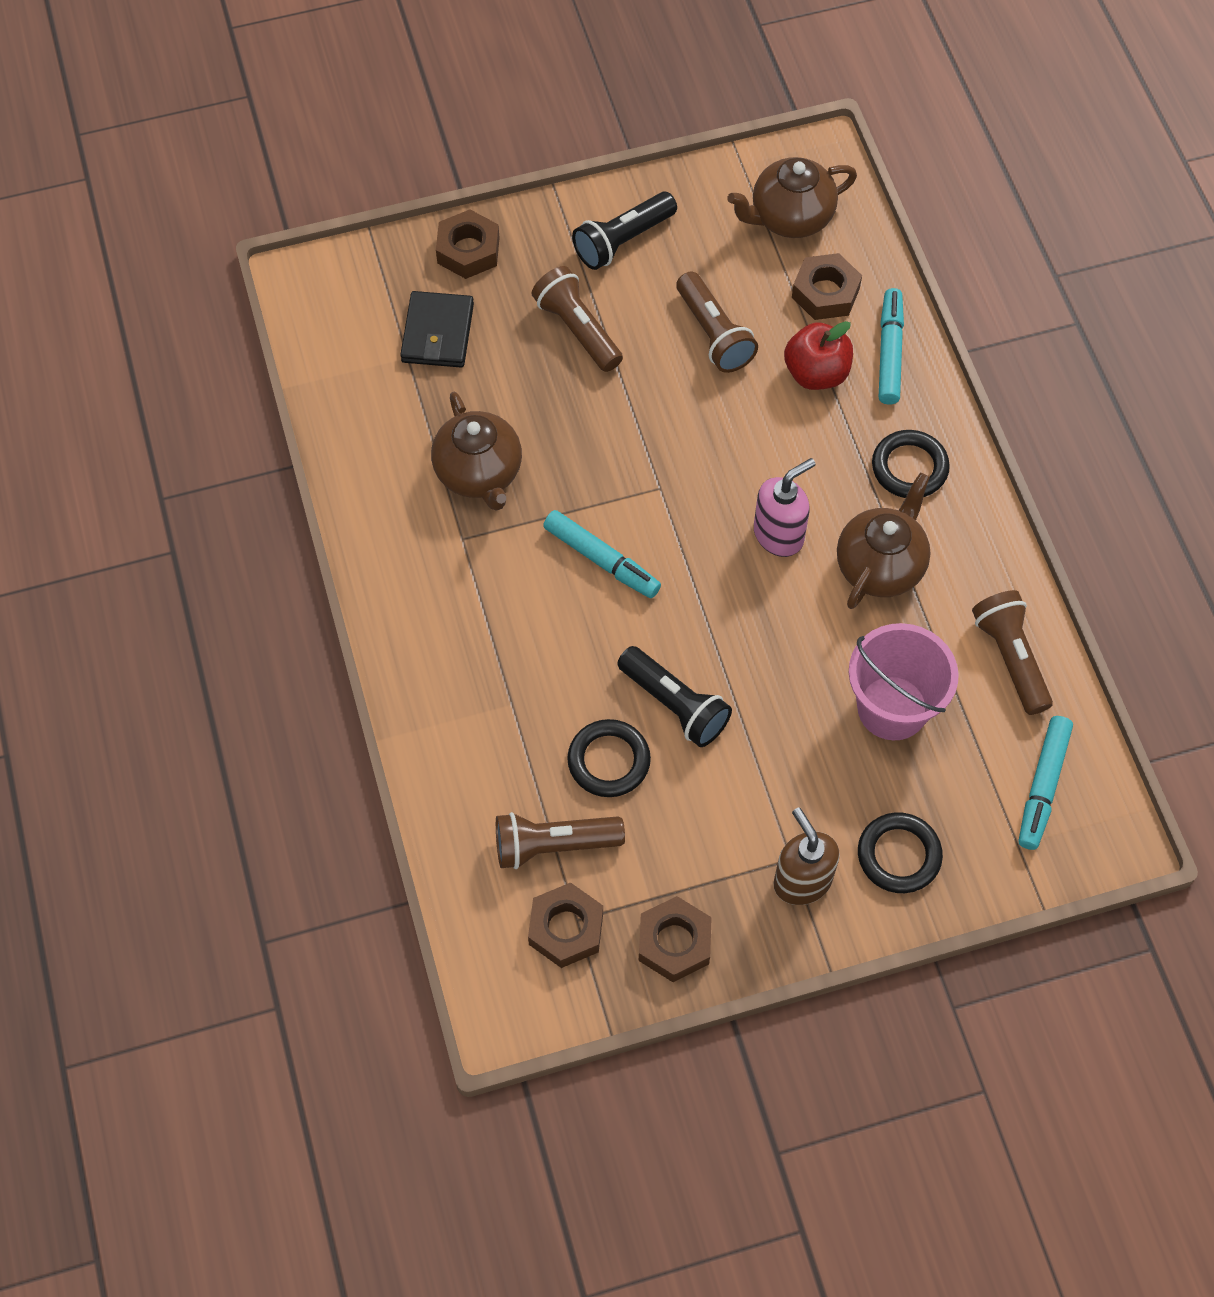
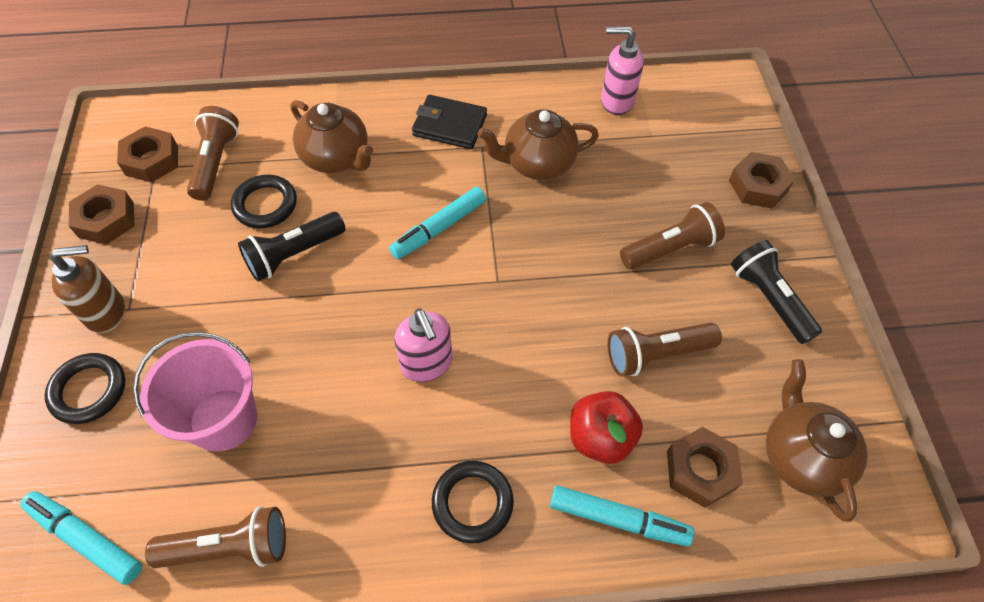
camera: 100 degrees right, 5 degrees down
(355, 400) = (616, 101): none -> pink soap dispenser
(438, 333) = (674, 156): black wallet -> black wallet (449, 125)
(880, 566) = (370, 446): brown teapot -> brown teapot (336, 158)

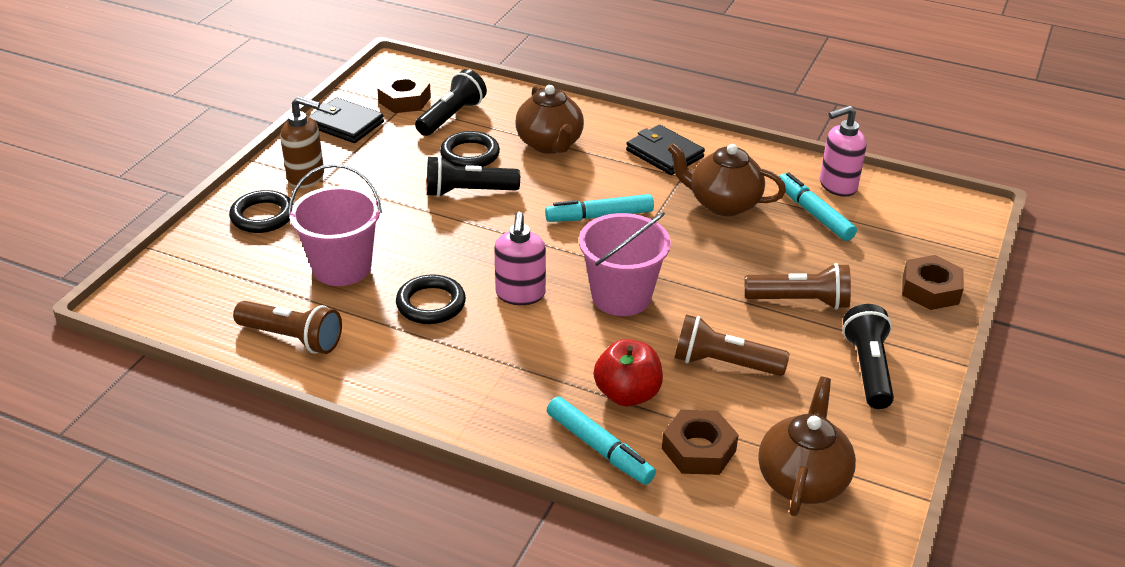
camera: 30 degrees right, 20 degrees down
(86, 539) = (203, 294): turquoise marker -> turquoise marker (814, 214)
(106, 220) = (345, 124): brown nut -> black wallet
(216, 163) = (451, 116): brown flashlight -> black flashlight
(472, 503) = (488, 389): black ring -> black ring (431, 304)
(520, 319) = (621, 296): none -> pink bucket
(616, 101) = (837, 186): pink soap dispenser -> pink soap dispenser turned 60 degrees counterclockwise

